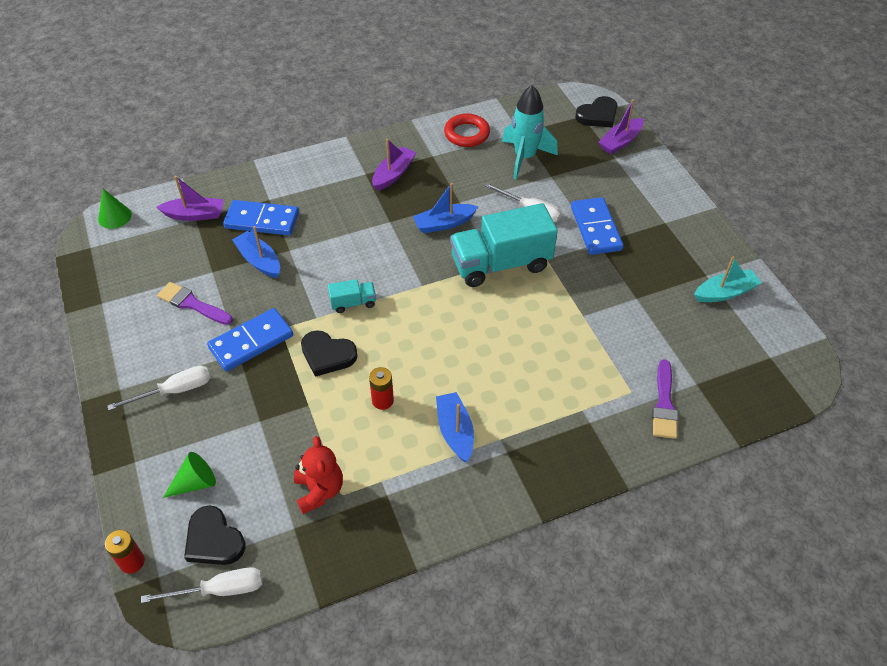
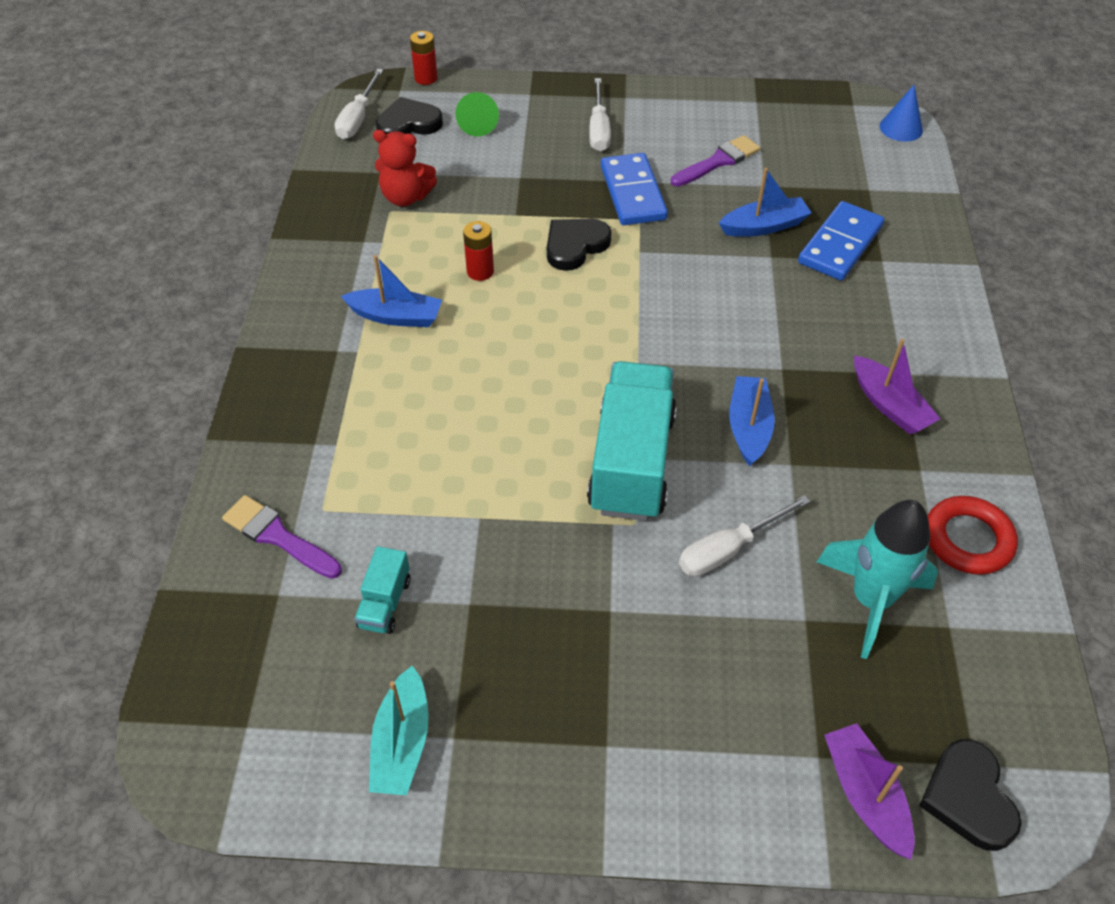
camera: 115 degrees right, 0 degrees up
(114, 216) = (901, 128): green cone -> blue cone
(195, 215) = (877, 190): purple boat -> none
(353, 303) = (644, 288): turquoise truck -> turquoise truck (385, 603)
(595, 228) = (644, 623): blue domino -> none

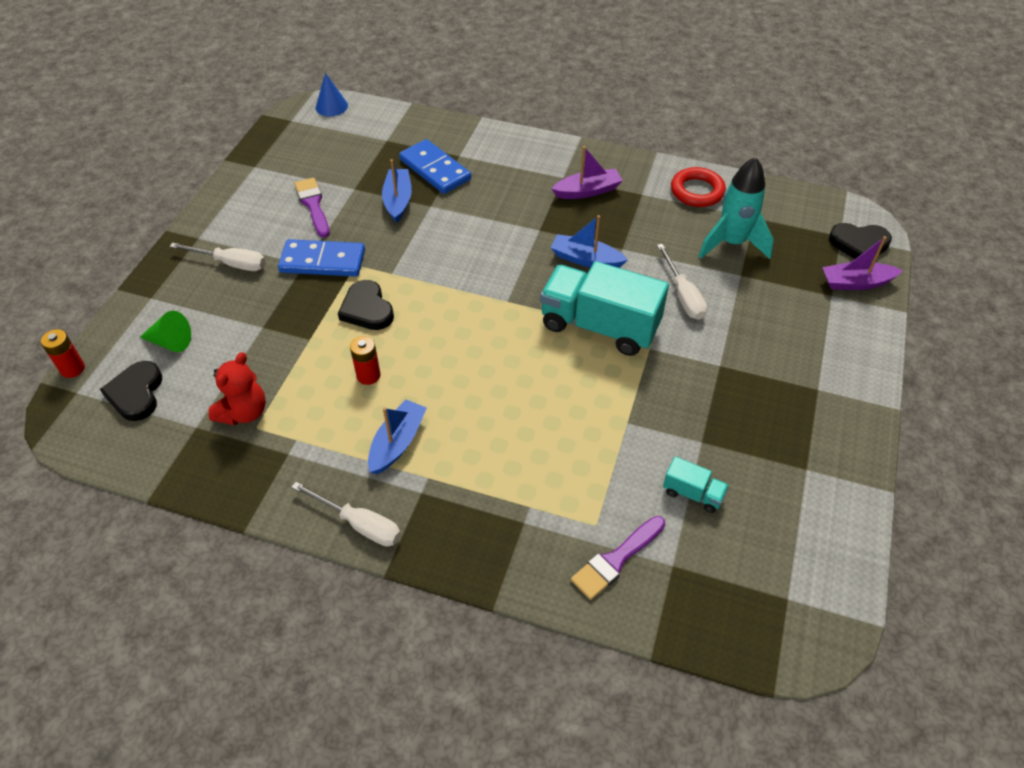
camera: 75 degrees left, 0 degrees up
(358, 118) = (100, 433): white screwdriver -> white screwdriver (359, 524)
(402, 743) = (808, 499): turquoise boat -> none

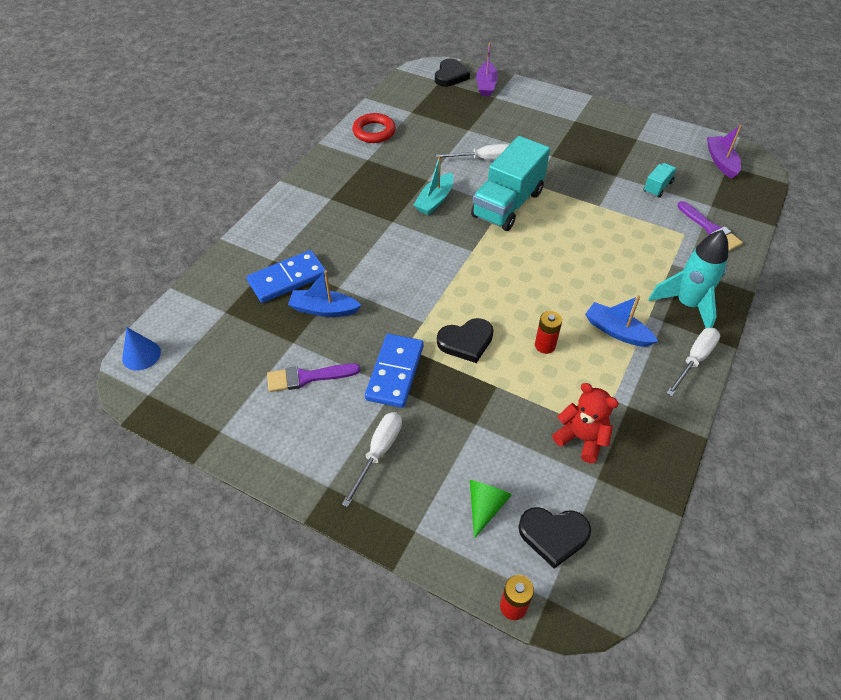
camera: 80 degrees left, 0 degrees up
(586, 259) = (435, 200): blue boat -> turquoise boat
(587, 191) = (353, 187): purple boat -> purple boat (721, 162)
(732, 243) = (436, 127): turquoise rocket -> turquoise rocket (687, 305)

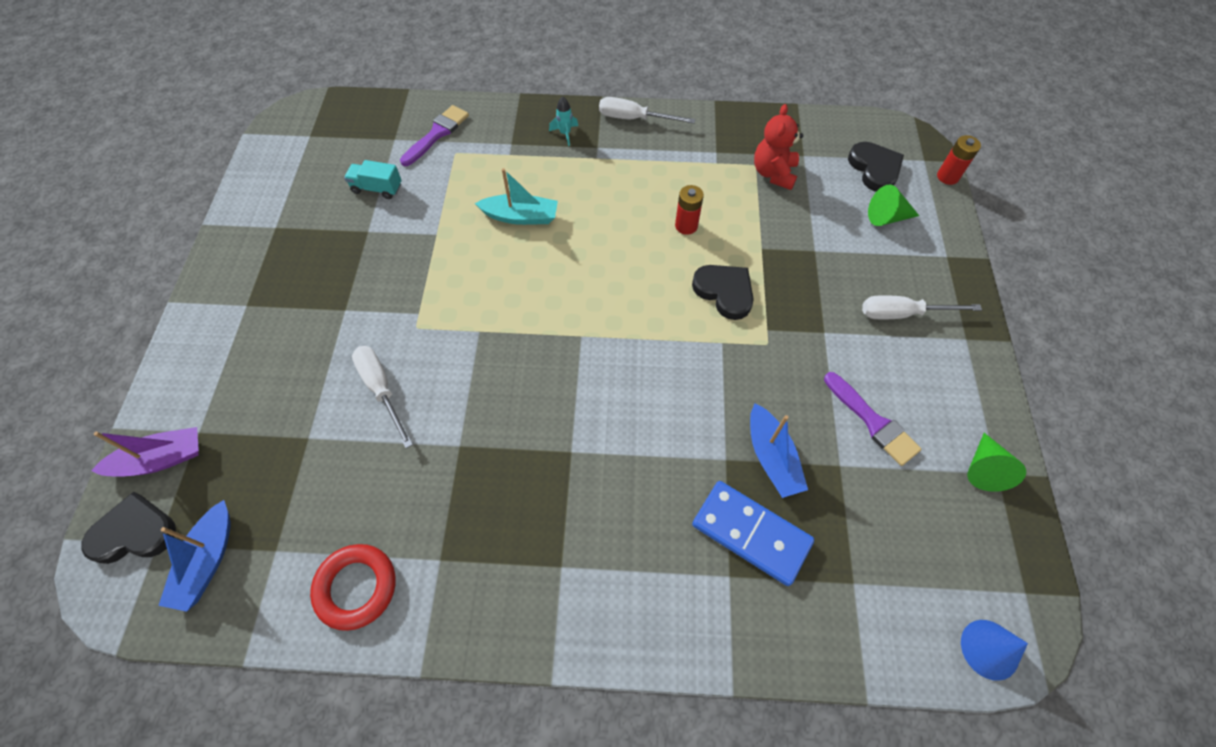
camera: 115 degrees left, 10 degrees up
(229, 424) = (984, 468): none -> green cone
(395, 372) = (806, 340): blue domino -> none
(435, 200) = (503, 416): turquoise boat -> turquoise boat (521, 216)
(507, 204) = (474, 327): turquoise truck -> none
(616, 331) = (632, 177): blue boat -> blue boat (208, 561)
(687, 305) = (565, 134): turquoise rocket -> turquoise rocket, size x0.43
(721, 162) = (304, 142): purple boat -> none

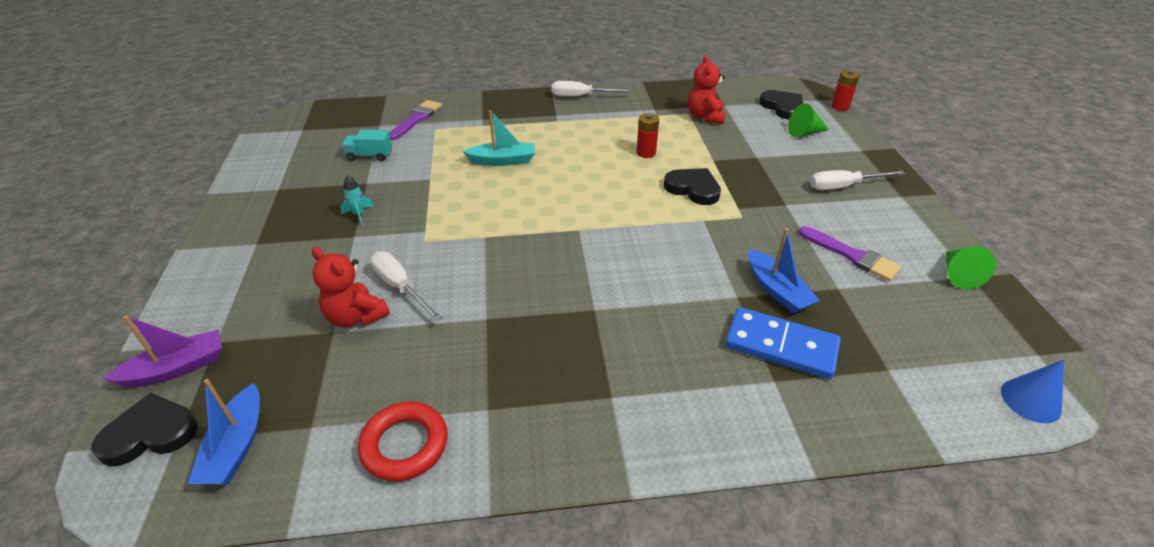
camera: 10 degrees left, 20 degrees down
(332, 422) = (356, 317): none -> red teddy bear
(565, 134) = (527, 109): turquoise rocket -> turquoise rocket (359, 215)

